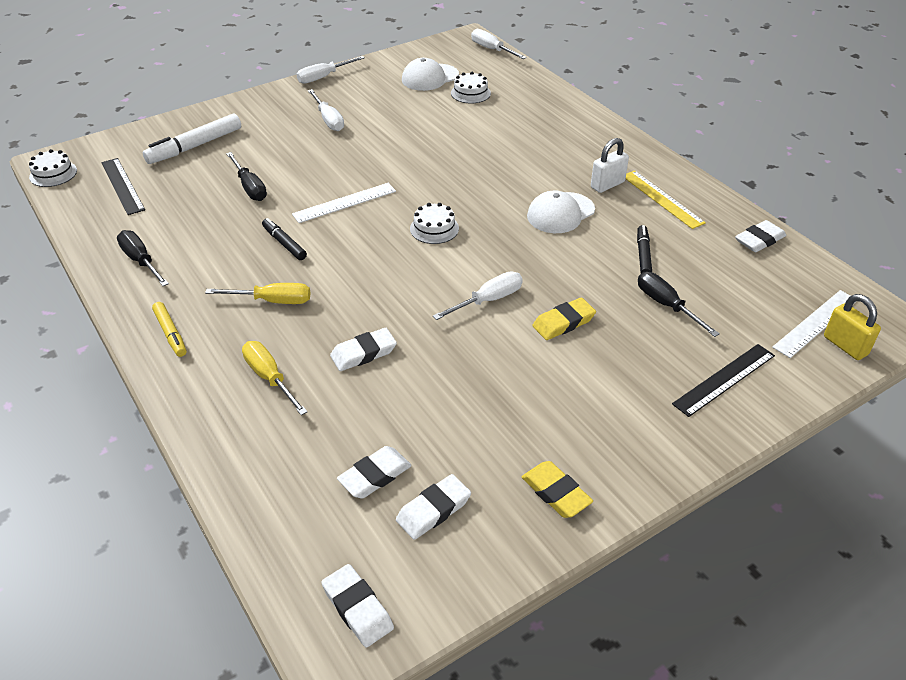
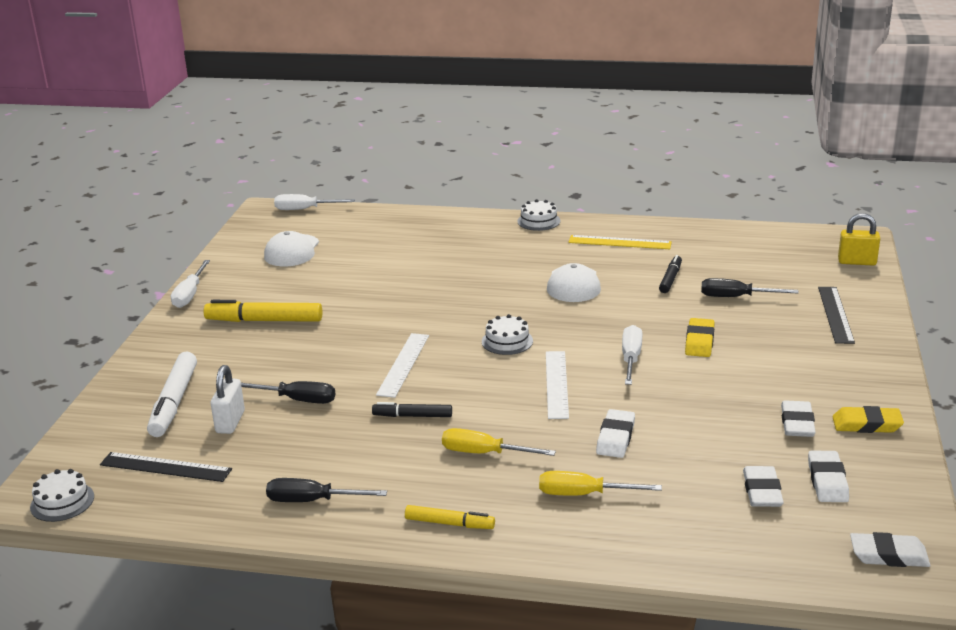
camera: 45 degrees left, 15 degrees down
(272, 301) = (484, 453): yellow screwdriver -> yellow screwdriver turned 120 degrees counterclockwise
(328, 120) = (264, 320): white screwdriver -> yellow marker
(470, 93) = (350, 245): white cake -> white cake (538, 221)
(607, 185) = (570, 252): white padlock -> white padlock (230, 422)
(643, 255) = (670, 279): black marker -> black marker turned 60 degrees clockwise
(759, 240) = (717, 234): white eraser -> white eraser (797, 423)
(816, 323) = (824, 259): white ruler -> white ruler (557, 384)

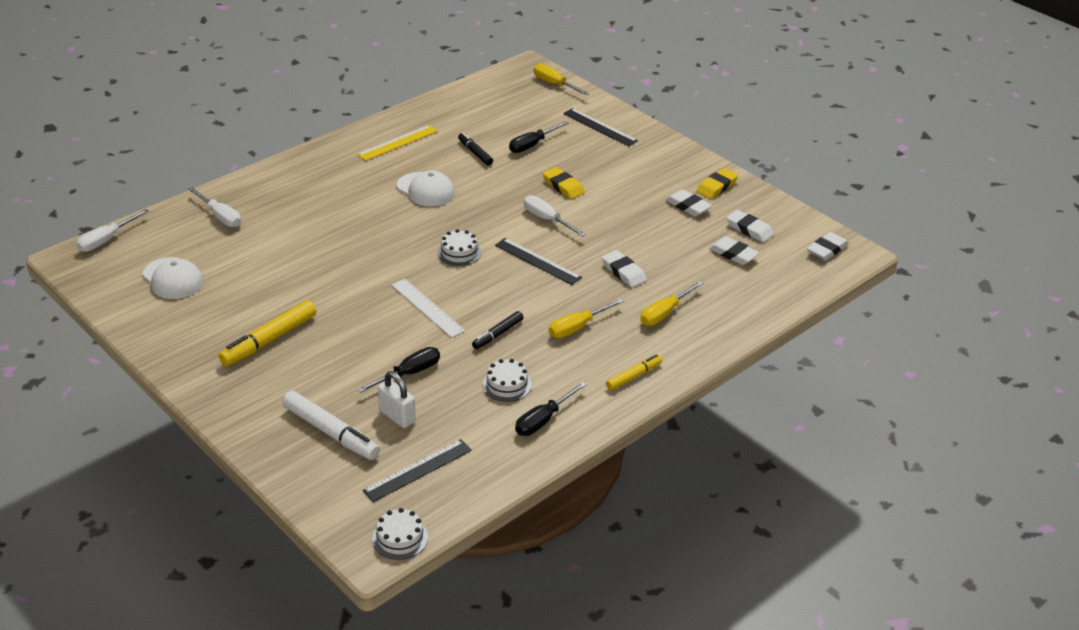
camera: 55 degrees left, 10 degrees up
(190, 294) = (165, 359): white screwdriver -> white screwdriver (220, 216)
(538, 221) = (313, 154): white cake -> white cake (507, 385)
(557, 384) = (538, 261): white ruler -> black ruler
(857, 262) = (554, 84): yellow padlock -> yellow screwdriver

